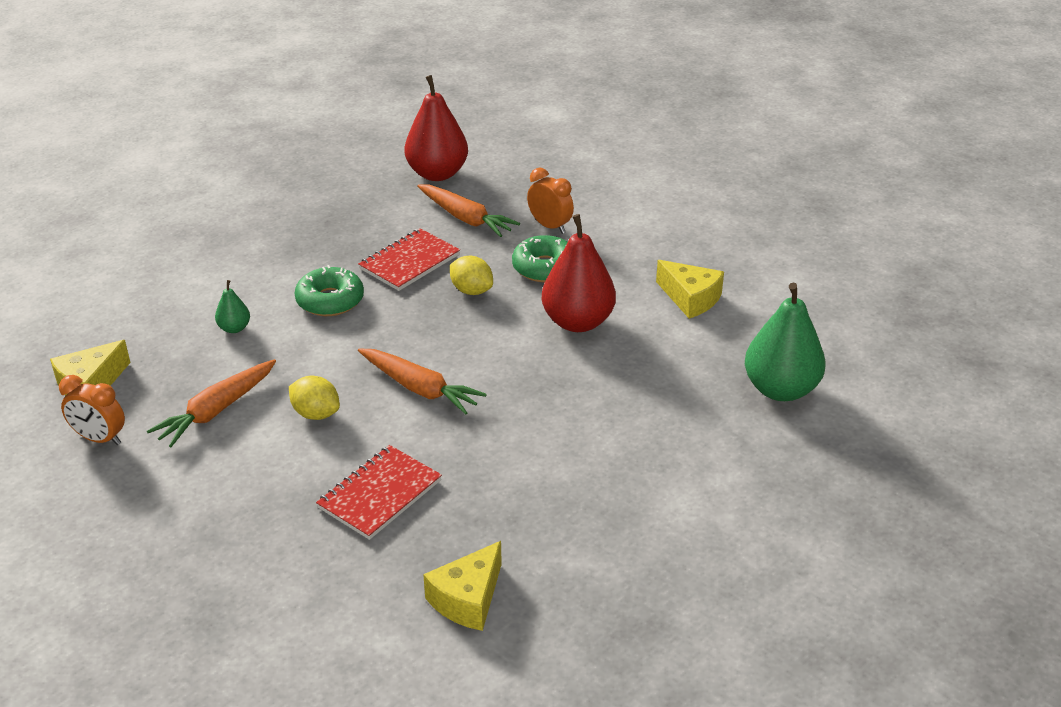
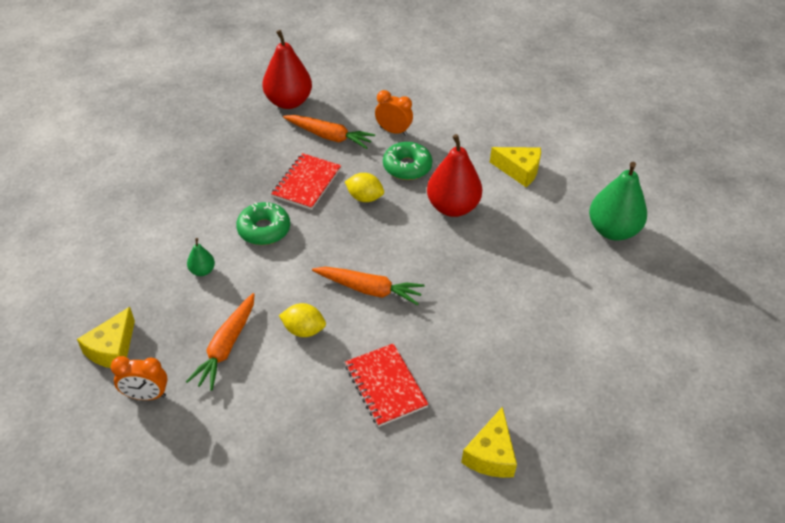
camera: 20 degrees left, 10 degrees up
(379, 494) = (385, 386): red notebook -> red notebook turned 45 degrees counterclockwise

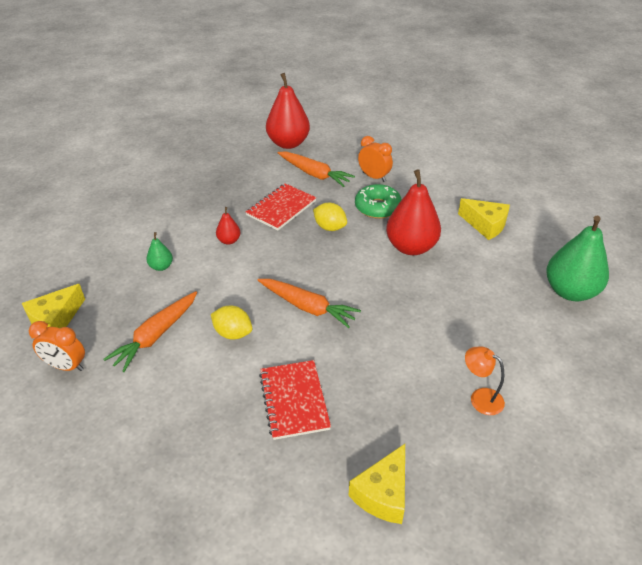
camera: 15 degrees right, 5 degrees down
(264, 229) = (229, 241): green donut -> red pear
(554, 350) = (480, 398): none -> orange lamp

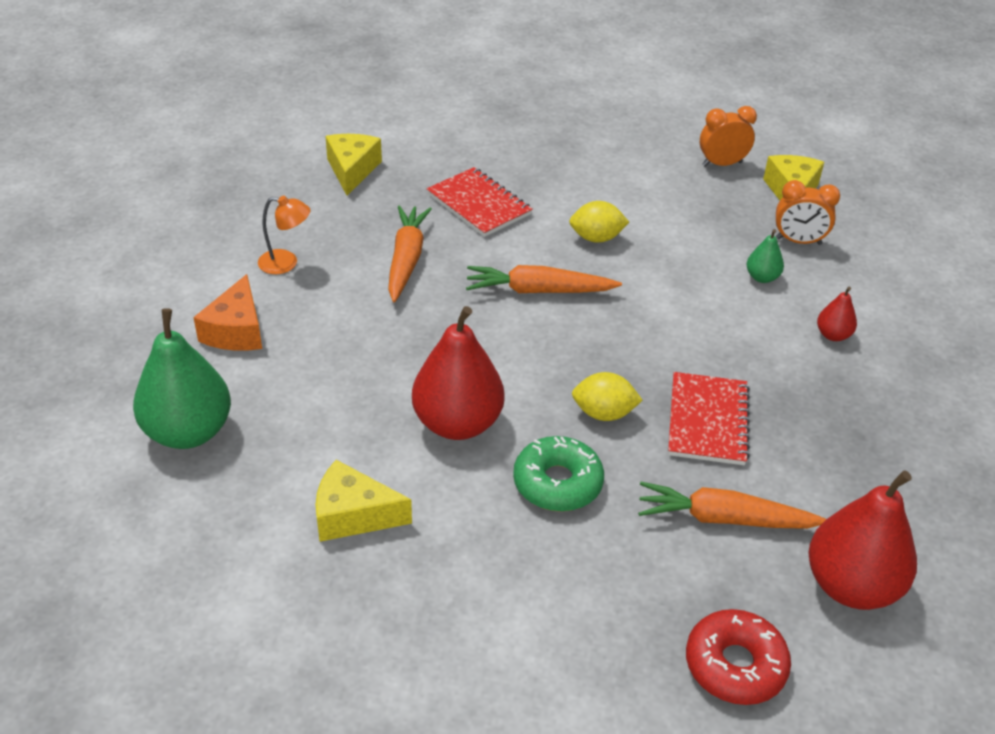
camera: 150 degrees right, 0 degrees up
(156, 336) = (673, 211): orange carrot -> orange carrot (406, 260)
(229, 241) = (722, 340): red pear -> red pear (833, 335)
(355, 139) = (735, 665): none -> red donut
(374, 177) = (613, 557): orange clock -> orange clock (798, 241)
(531, 350) = (236, 330): none -> orange cheese

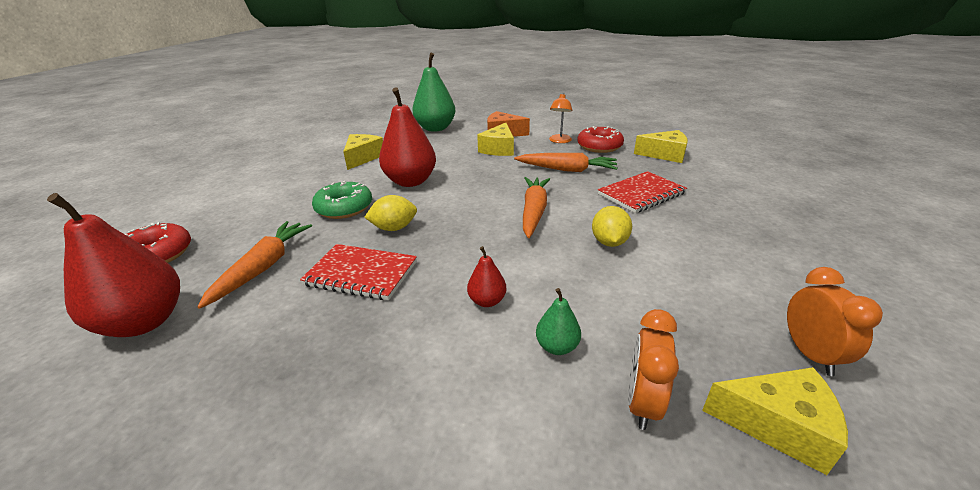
camera: 100 degrees right, 10 degrees down
(315, 224) = (599, 146): none -> red donut
(318, 332) = (499, 149): none -> yellow cheese
(603, 413) = (394, 228): yellow lemon -> yellow lemon turned 60 degrees clockwise
(833, 335) = (443, 392): red pear -> red pear (487, 301)

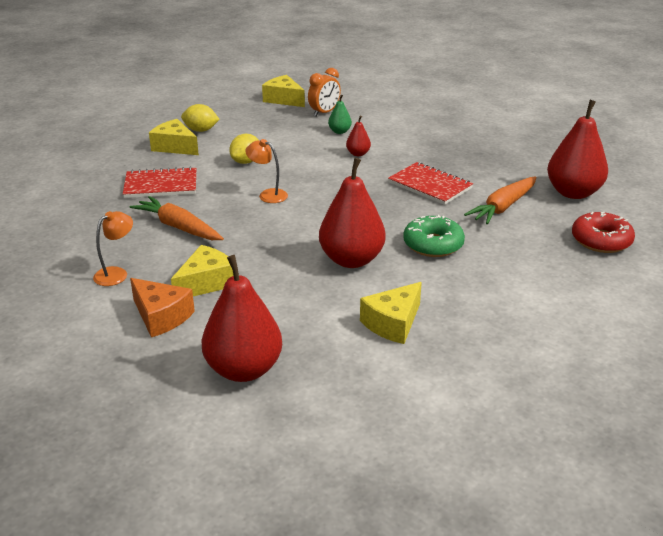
camera: 155 degrees left, 0 degrees up
(394, 228) = (393, 211): yellow lemon -> yellow lemon (201, 130)
(435, 128) = (244, 369): green pear -> red pear
(534, 212) = (268, 194): orange carrot -> orange lamp
(599, 146) = (90, 249): red donut -> none
(664, 155) = (54, 216): yellow cheese -> yellow cheese (175, 147)
(810, 354) = (234, 106): orange clock -> none

